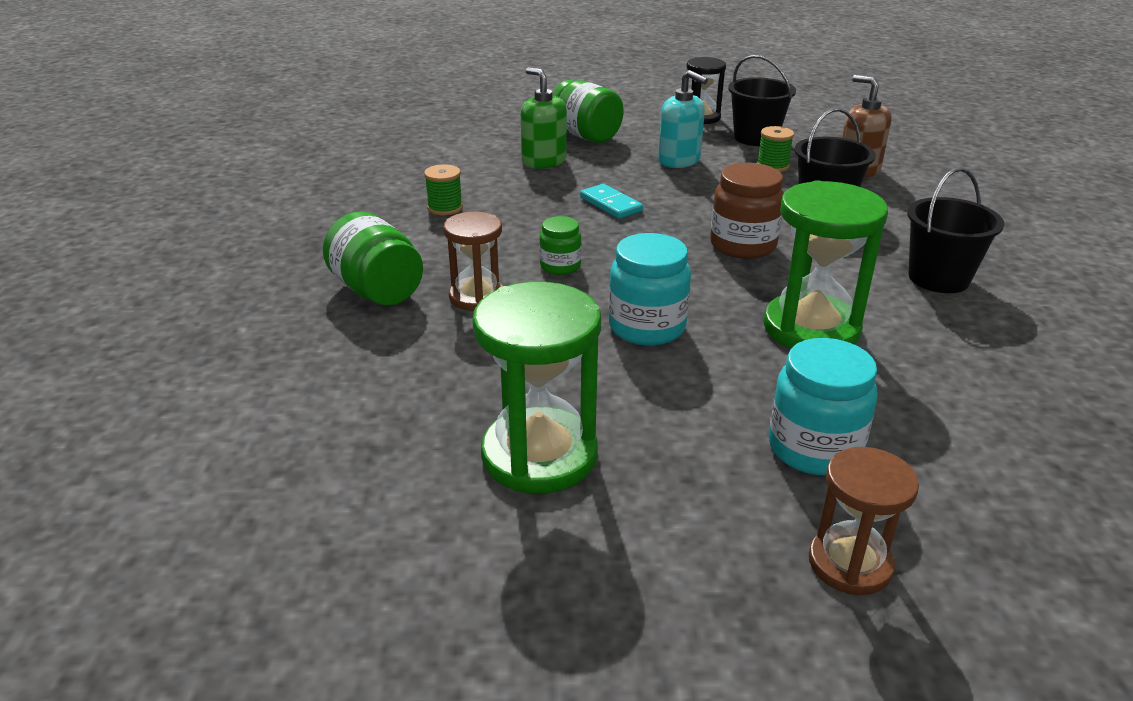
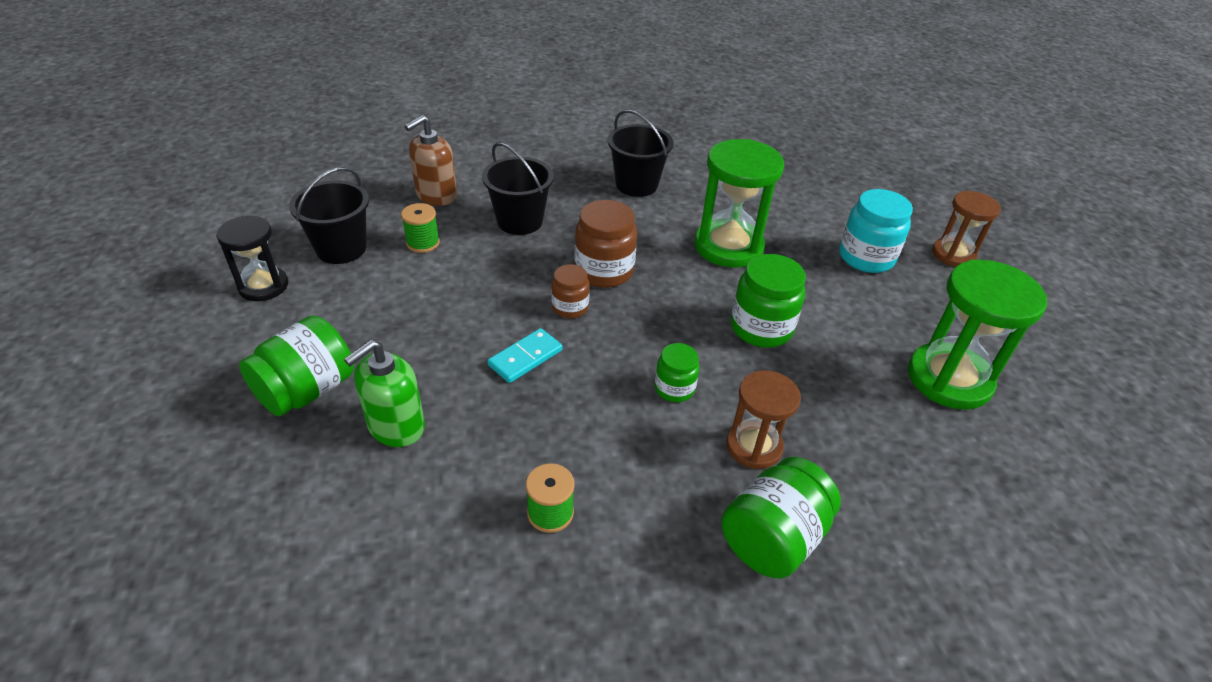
camera: 100 degrees left, 10 degrees up
(647, 327) = (761, 328): turquoise jar -> green jar
(679, 161) = (404, 306): turquoise soap dispenser -> none
(680, 225) = (570, 307): none -> brown jar

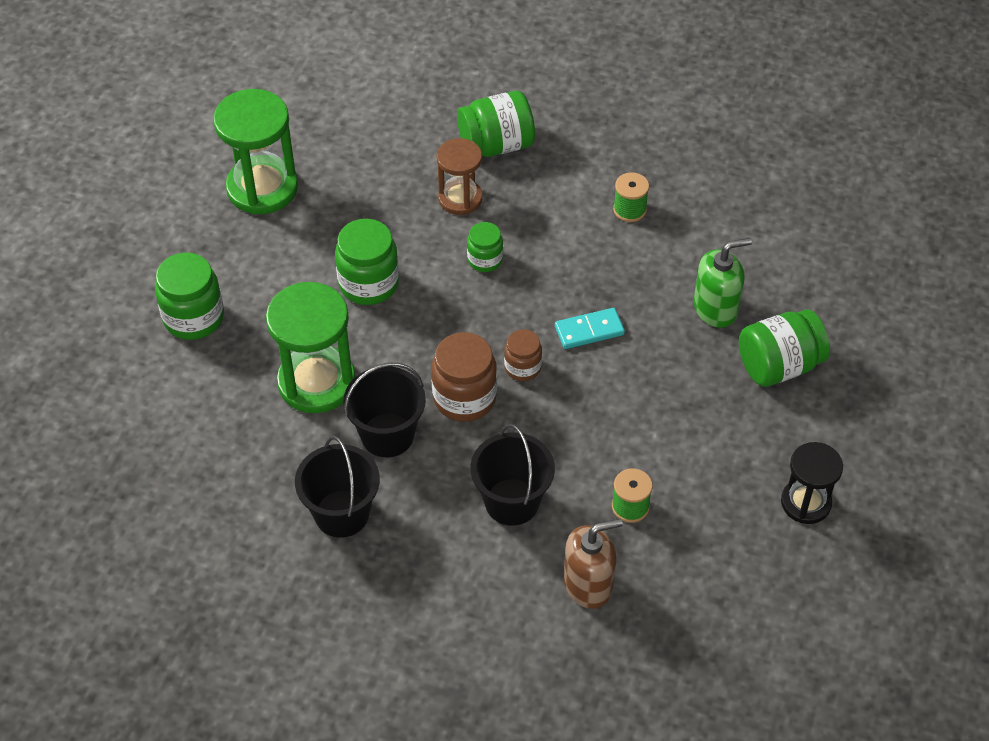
camera: 150 degrees left, 10 degrees up
(341, 249) = (719, 530): black bucket -> black bucket (387, 435)
(866, 257) = (194, 318): turquoise jar -> green jar
(953, 254) = (104, 289): brown hourglass -> none

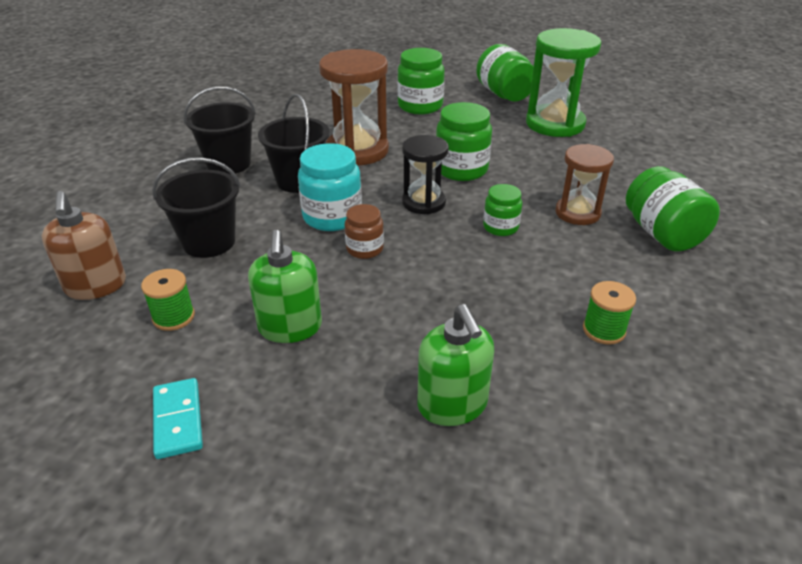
camera: 90 degrees right, 15 degrees down
(316, 382) = (357, 151): green hourglass -> brown hourglass
(464, 398) = (332, 217): brown jar -> turquoise jar
(589, 330) = (412, 293): turquoise domino -> turquoise domino (178, 420)
(639, 416) = (290, 327): none -> green soap dispenser
(779, 365) = (352, 470): green jar -> green jar (504, 94)
(806, 503) = (113, 483): black hourglass -> black hourglass (423, 202)

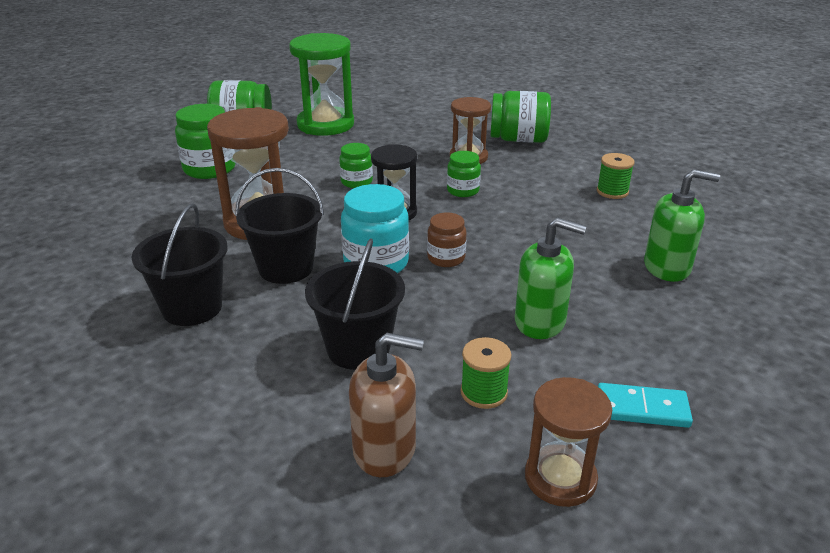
camera: 65 degrees left, 5 degrees down
(76, 382) = (560, 478): none -> brown hourglass
(461, 169) = (356, 182): green jar -> green jar, size x0.59

